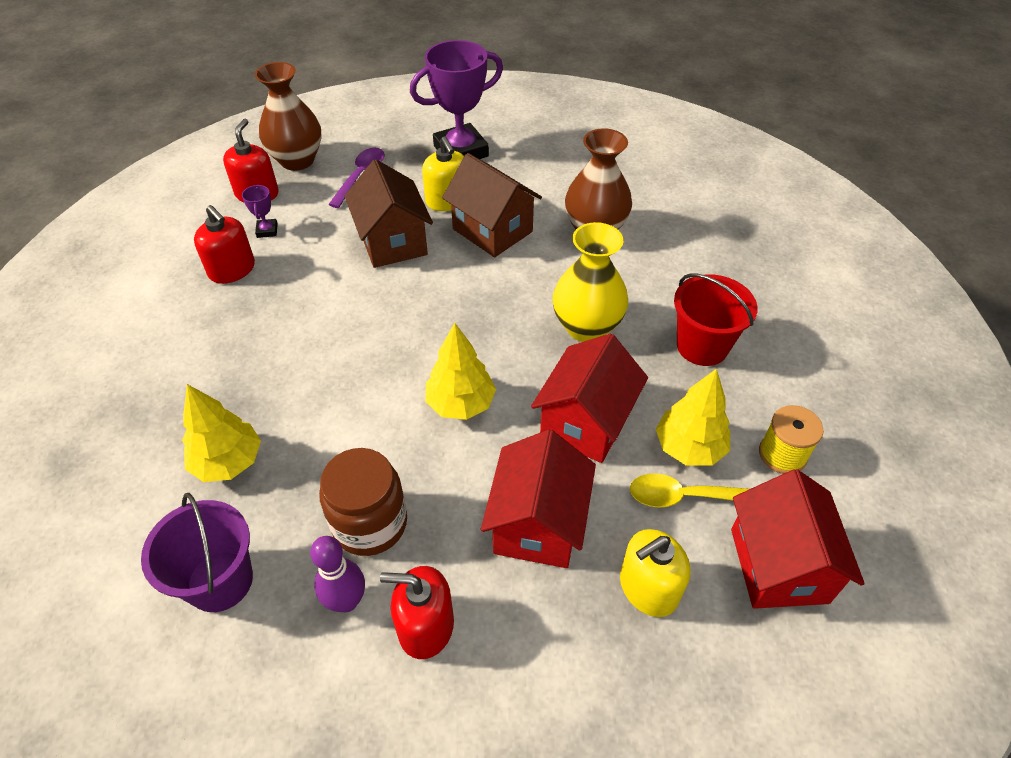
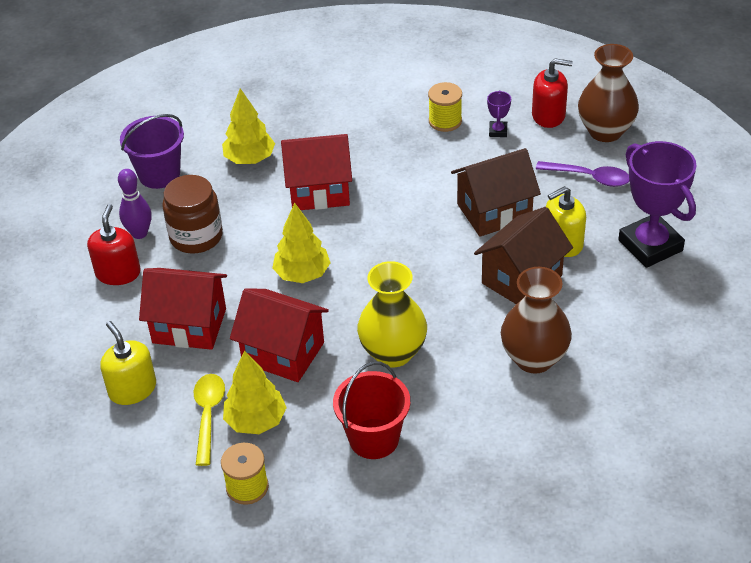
camera: 90 degrees right, 5 degrees down
(232, 270) = (445, 121): red soap dispenser -> yellow spool
(267, 230) = (498, 131): purple trophy -> purple trophy turned 75 degrees counterclockwise
(778, 565) = (143, 471): red house -> red house (319, 191)

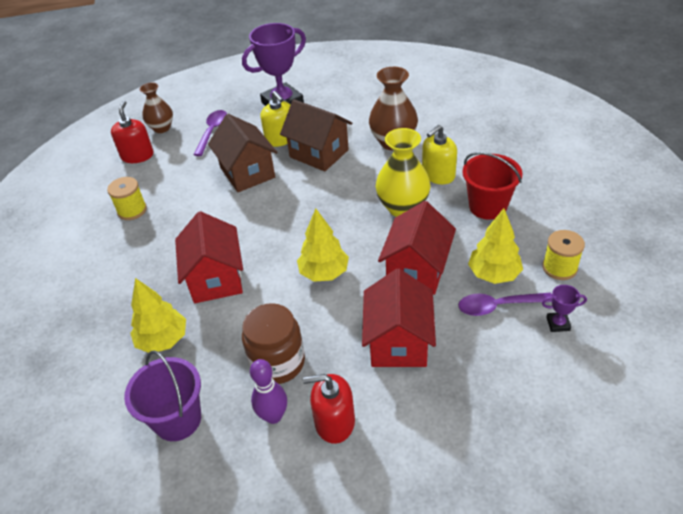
camera: 95 degrees left, 0 degrees up
(132, 389) = (486, 369): yellow soap dispenser -> yellow soap dispenser (438, 175)
(208, 415) = (498, 306): yellow spoon -> purple spoon
(498, 131) = (151, 179): purple trophy -> purple trophy (558, 324)
(605, 131) = (162, 128): brown vase -> brown vase, size x0.66

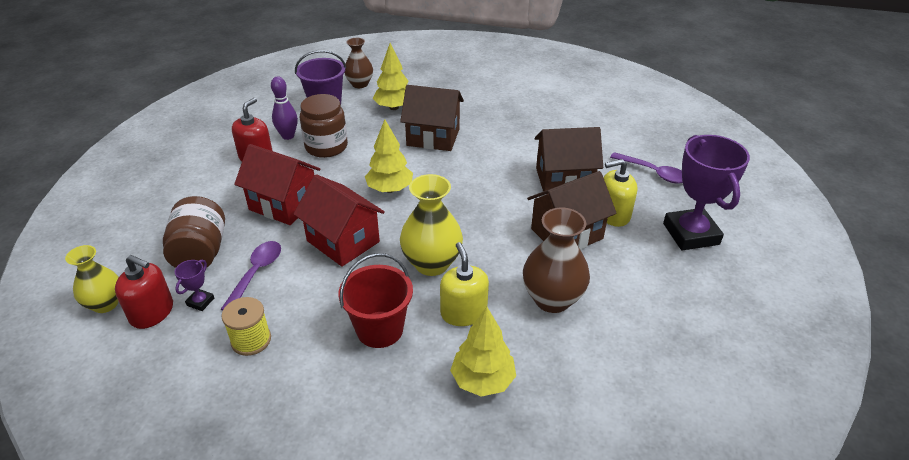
camera: 110 degrees right, 5 degrees down
(132, 210) = (551, 113): yellow spool -> none
(137, 155) = (635, 125): red soap dispenser -> red soap dispenser (152, 312)
(162, 128) = (678, 144): brown vase -> brown vase (360, 84)
(216, 279) = (433, 137): red house -> brown house
(494, 274) = (290, 288): yellow tree -> yellow tree (482, 380)
(510, 365) = (200, 253): none -> brown jar
(624, 394) = (105, 304): none -> yellow vase

